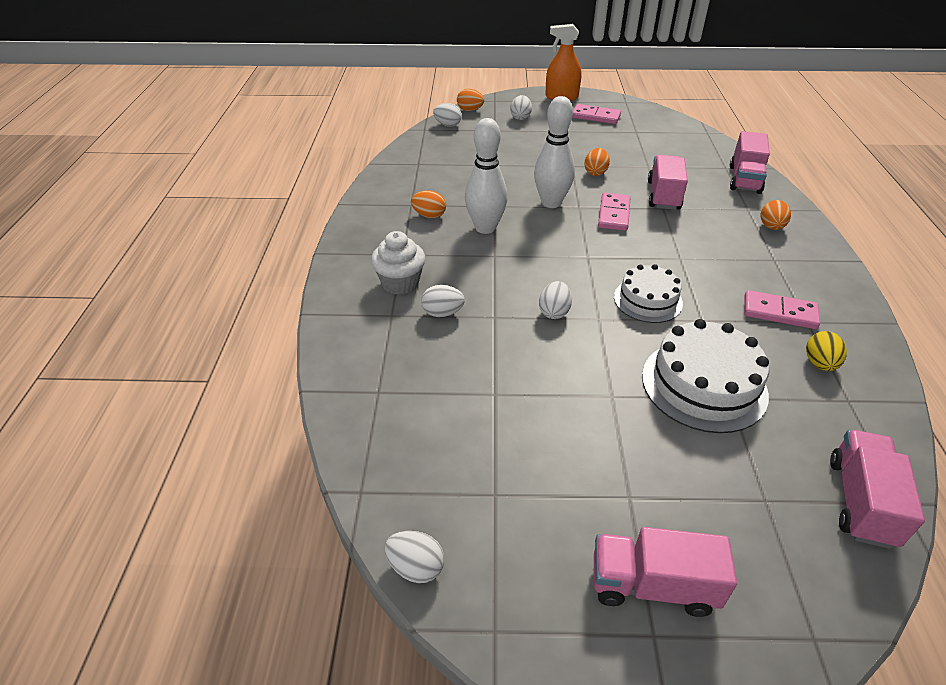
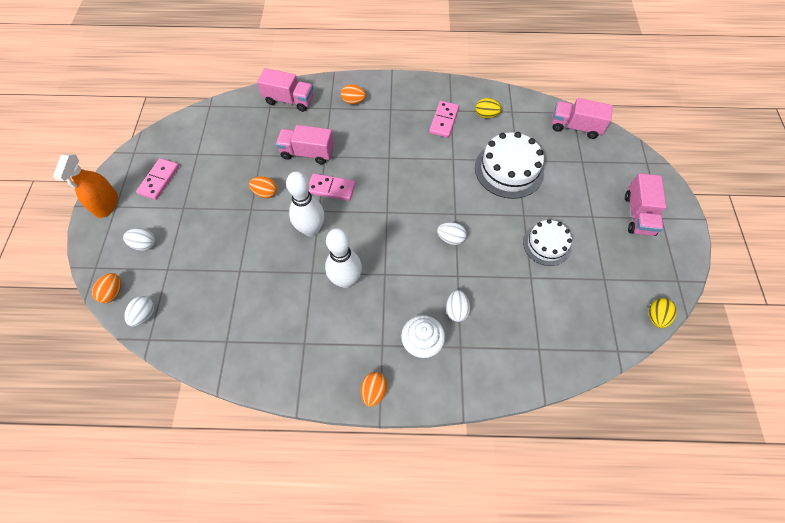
camera: 90 degrees left, 20 degrees up
(416, 567) = (656, 317): white egg -> yellow egg
(429, 215) = (324, 326): orange egg -> orange egg (374, 391)
(648, 300) = (435, 183): white cake -> white cake (546, 244)

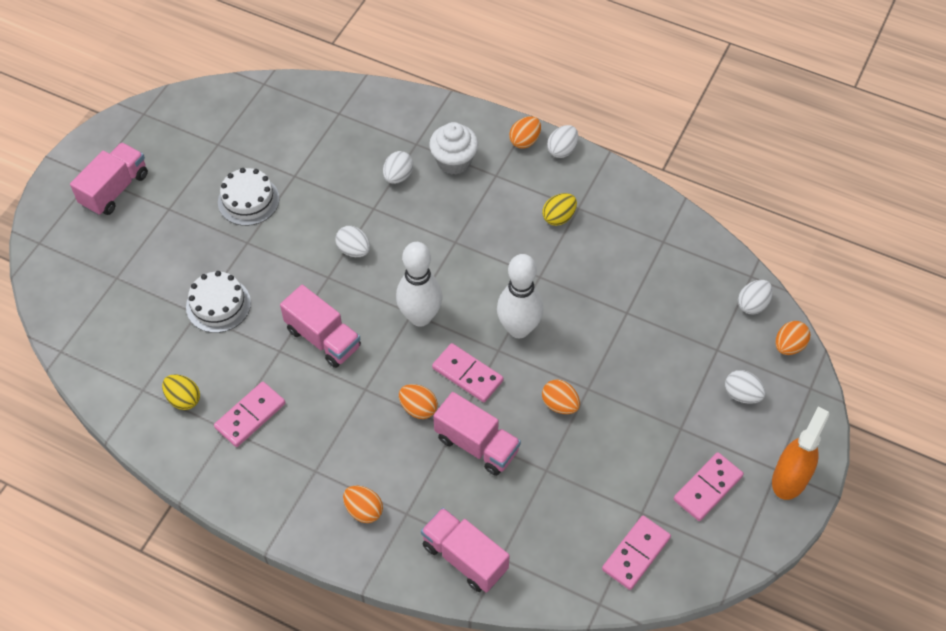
camera: 155 degrees left, 5 degrees down
(195, 133) = (636, 554): none -> pink domino
(338, 396) = (562, 150): none -> white egg
(346, 280) = (503, 252): white bowling pin -> white bowling pin (420, 317)
(351, 159) = (418, 408): none -> orange egg
(509, 169) = (218, 305): white cake -> white cake, size x0.64
(575, 127) = (78, 328): pink truck -> pink truck (323, 338)
(656, 317) = (199, 94): yellow egg -> yellow egg (558, 217)

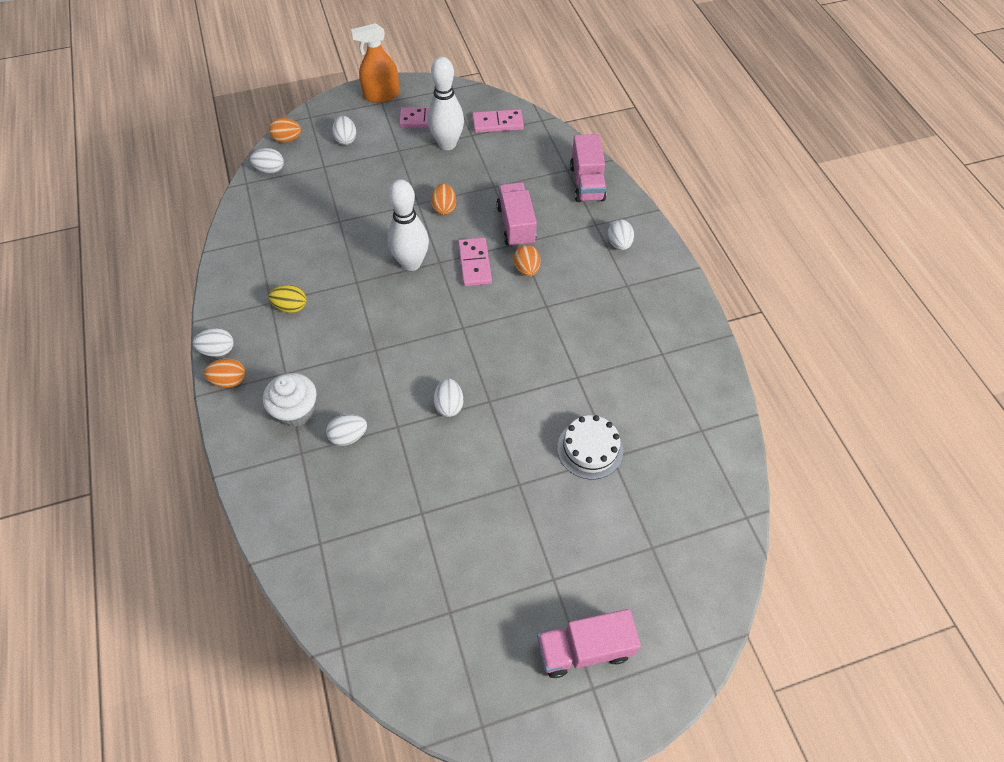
camera: 135 degrees left, 0 degrees up
(183, 399) = (676, 398): yellow egg -> none
(248, 200) = (481, 523): white cake -> none
(250, 416) = (638, 349): pink domino -> none
(323, 338) = (539, 360): pink truck -> none
(364, 510) = (619, 244): orange egg -> white egg
(420, 317) = (460, 320): white bowling pin -> white bowling pin (447, 144)

